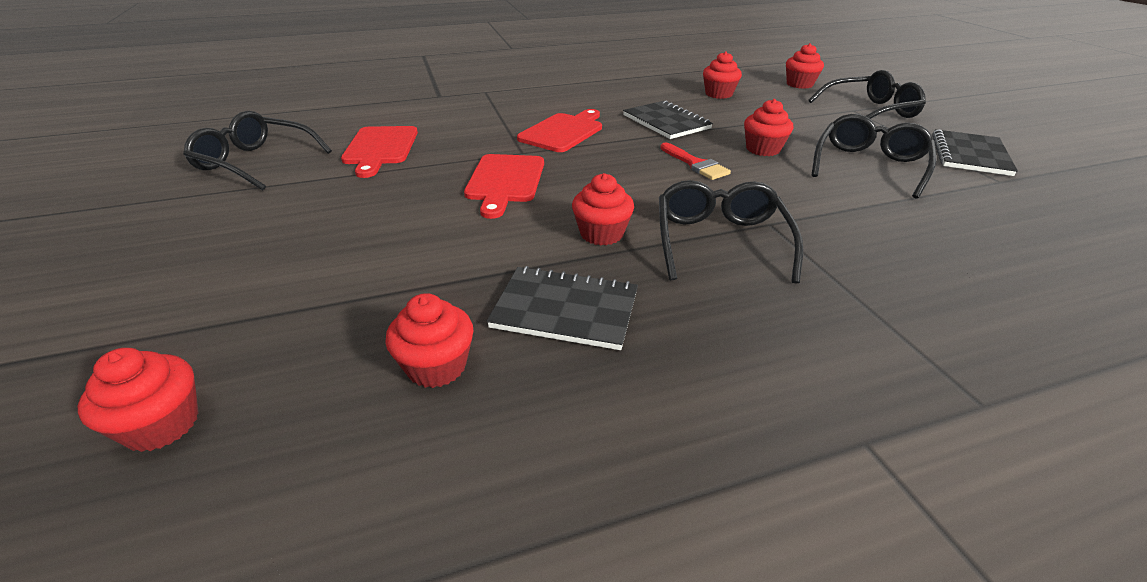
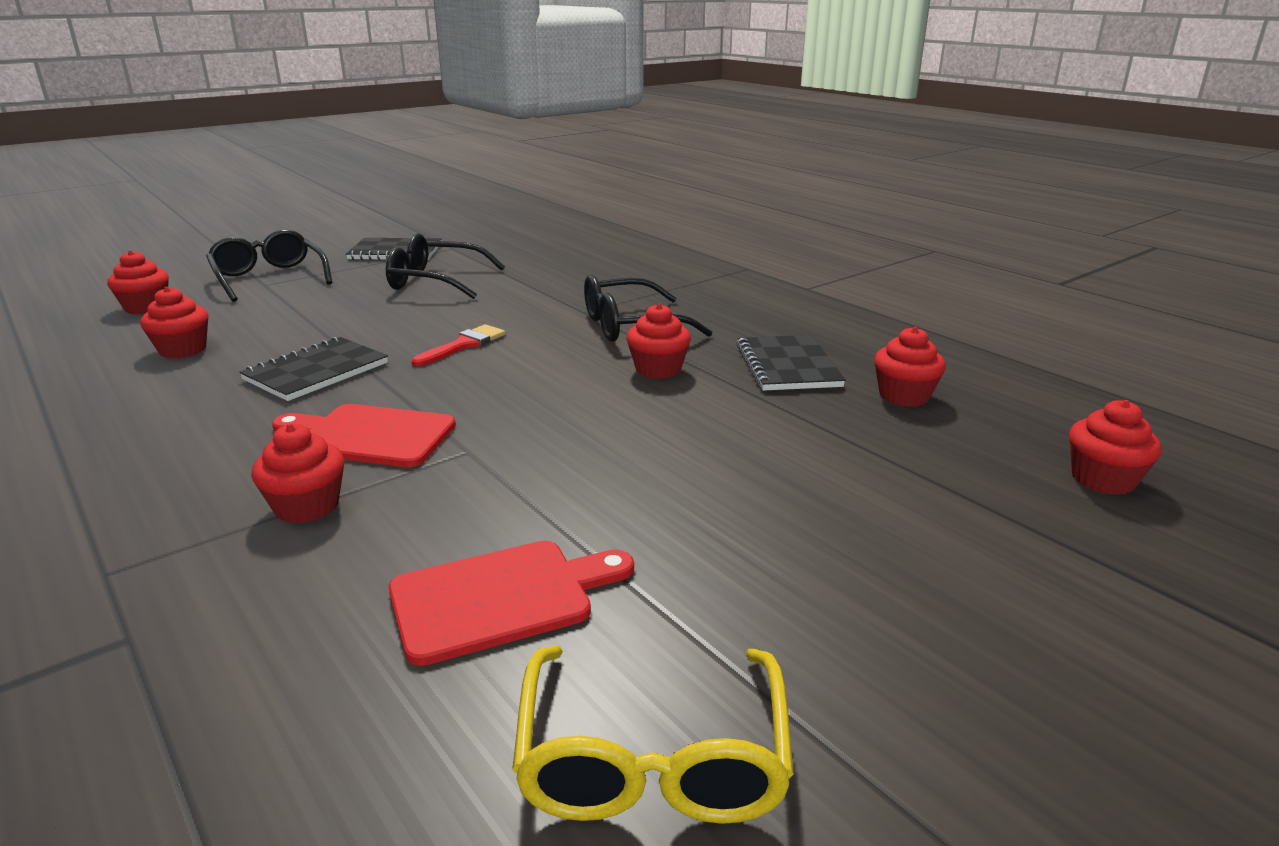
camera: 110 degrees left, 10 degrees down
(255, 162) = (652, 759): black glasses -> yellow glasses
(505, 181) = (572, 441): red cutting board -> none
(763, 149) = (406, 319): red cupcake -> red cupcake (307, 506)

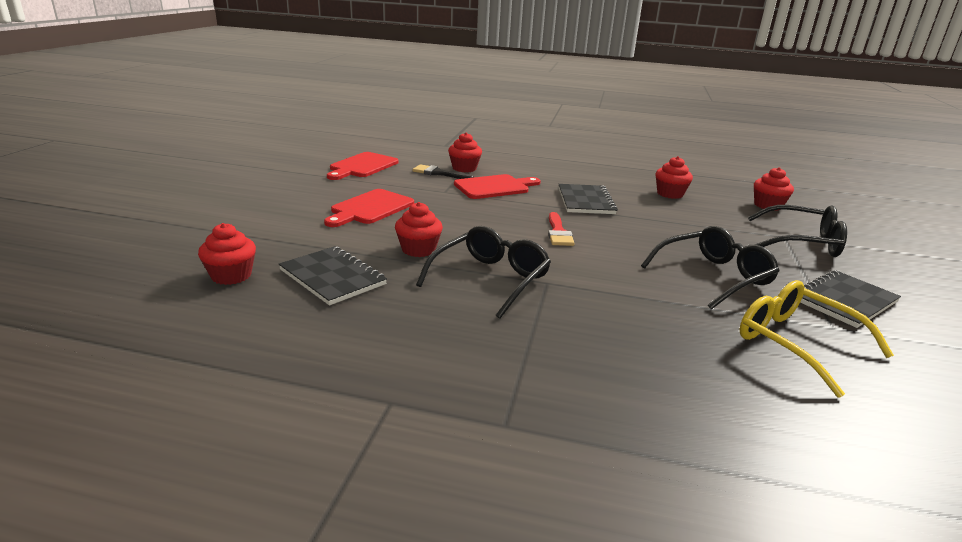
camera: 140 degrees right, 0 degrees up
(385, 507) = (439, 173): none -> black brush
(641, 450) = (370, 208): none -> red cutting board
(652, 759) = (286, 156): yellow glasses -> yellow glasses (795, 343)
(1103, 479) = (99, 252): red cupcake -> none

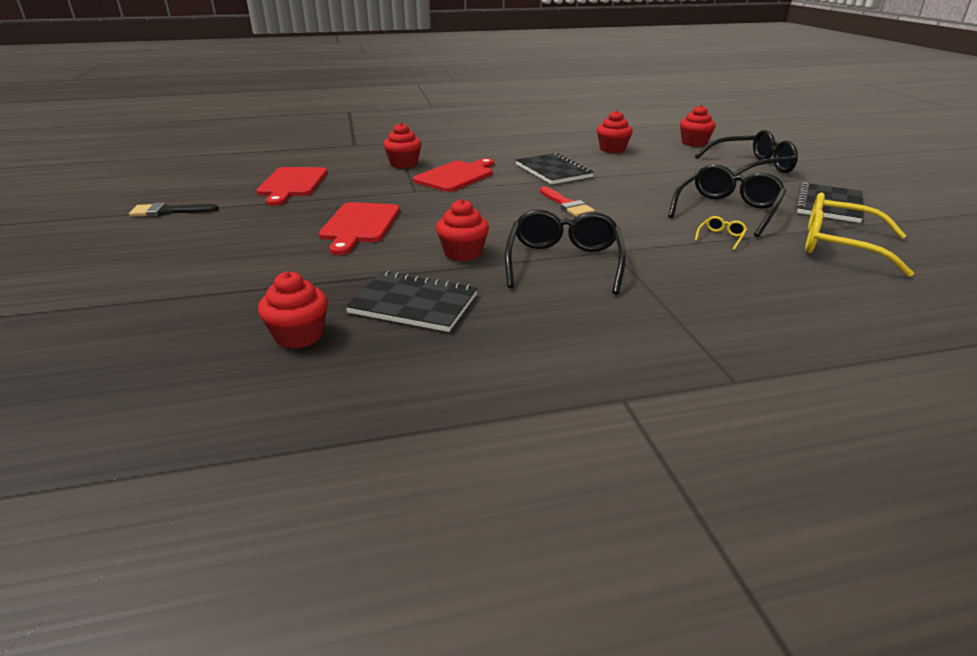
camera: 25 degrees left, 5 degrees up
(439, 173) = (384, 174): black brush -> black brush (168, 211)
(671, 299) = (721, 237): none -> yellow glasses

